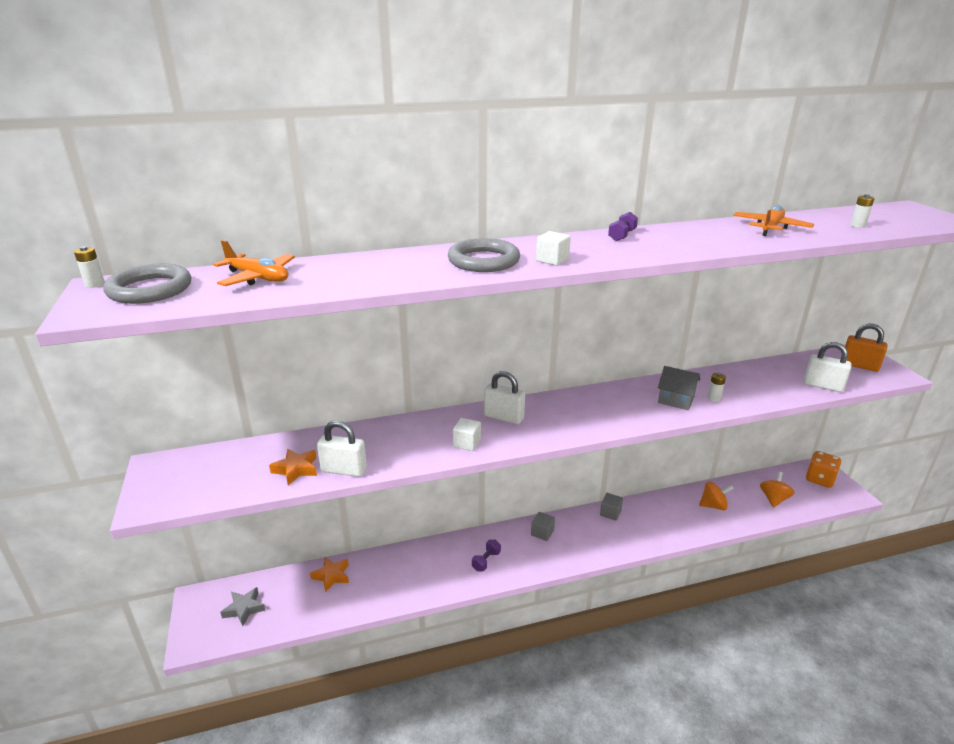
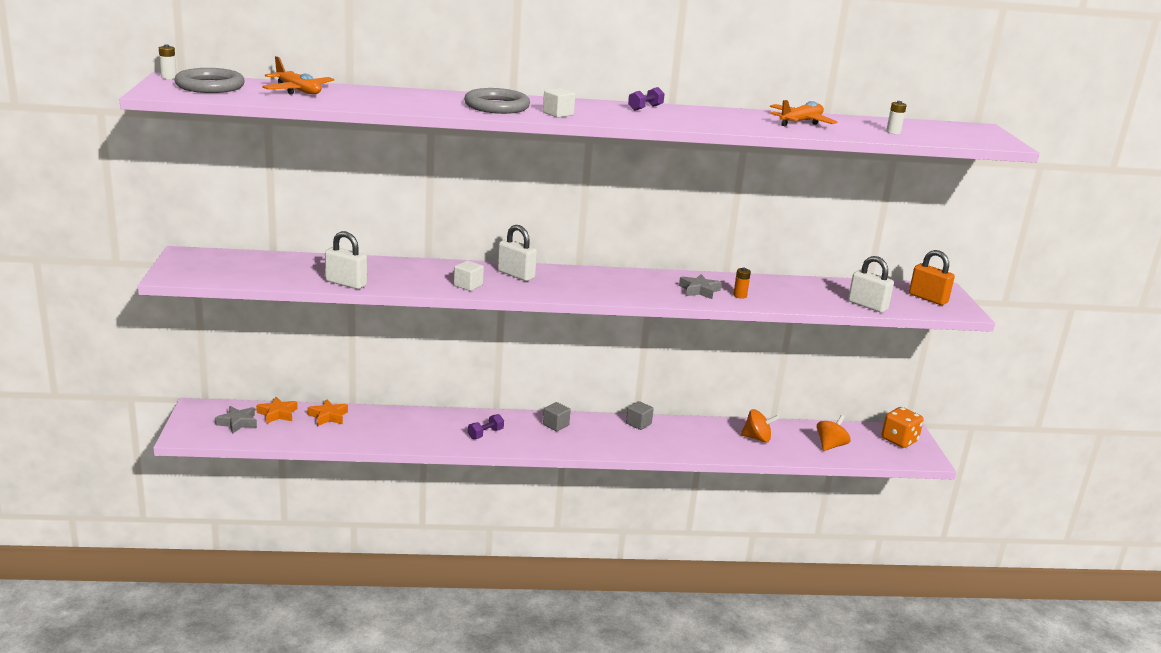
camera: 10 degrees right, 5 degrees down
(296, 469) = (304, 276): orange star -> orange star (277, 414)
(676, 400) = (699, 290): grey house -> grey star
(714, 398) = (740, 296): white battery -> orange battery

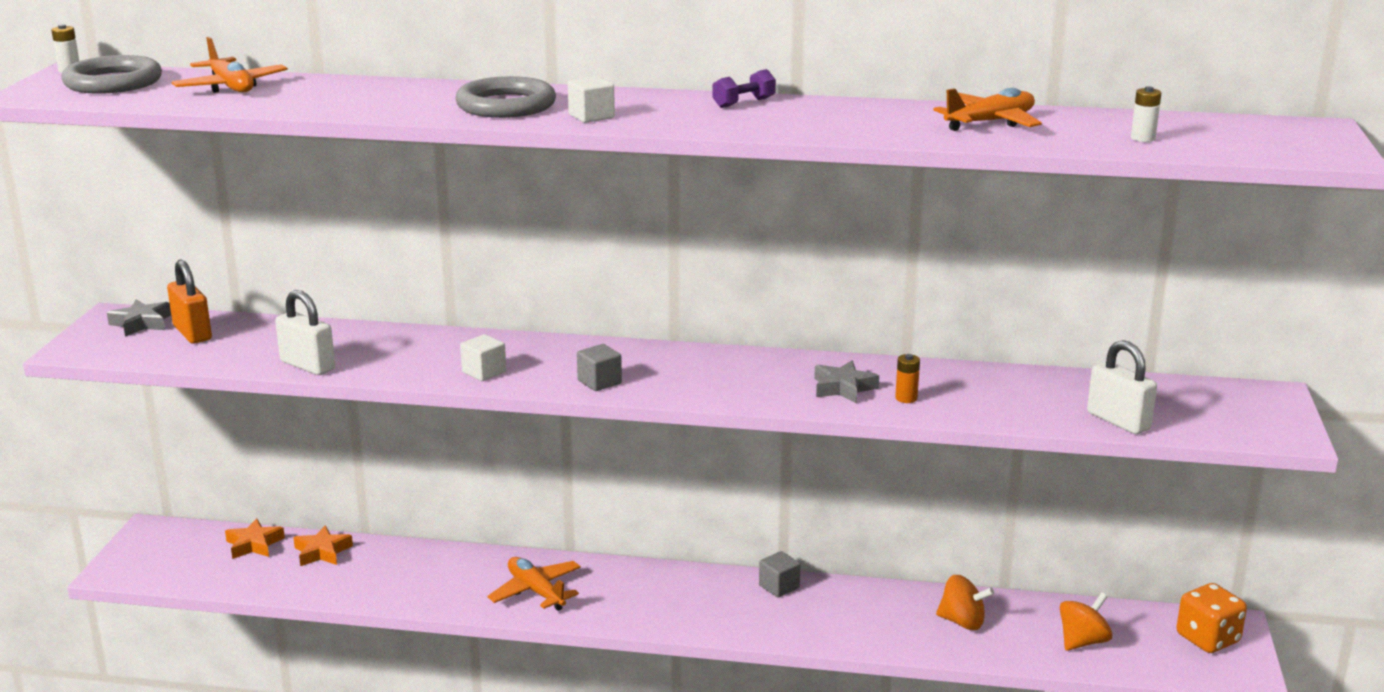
camera: 15 degrees right, 0 degrees up
(238, 423) = (194, 555): grey star -> grey star (141, 323)
(485, 434) = (536, 591): purple dumbbell -> orange plane
(516, 275) = (566, 356): white padlock -> none
(556, 425) = (649, 582): grey cube -> grey cube (599, 382)
(928, 298) = (1235, 410): orange padlock -> orange padlock (192, 333)

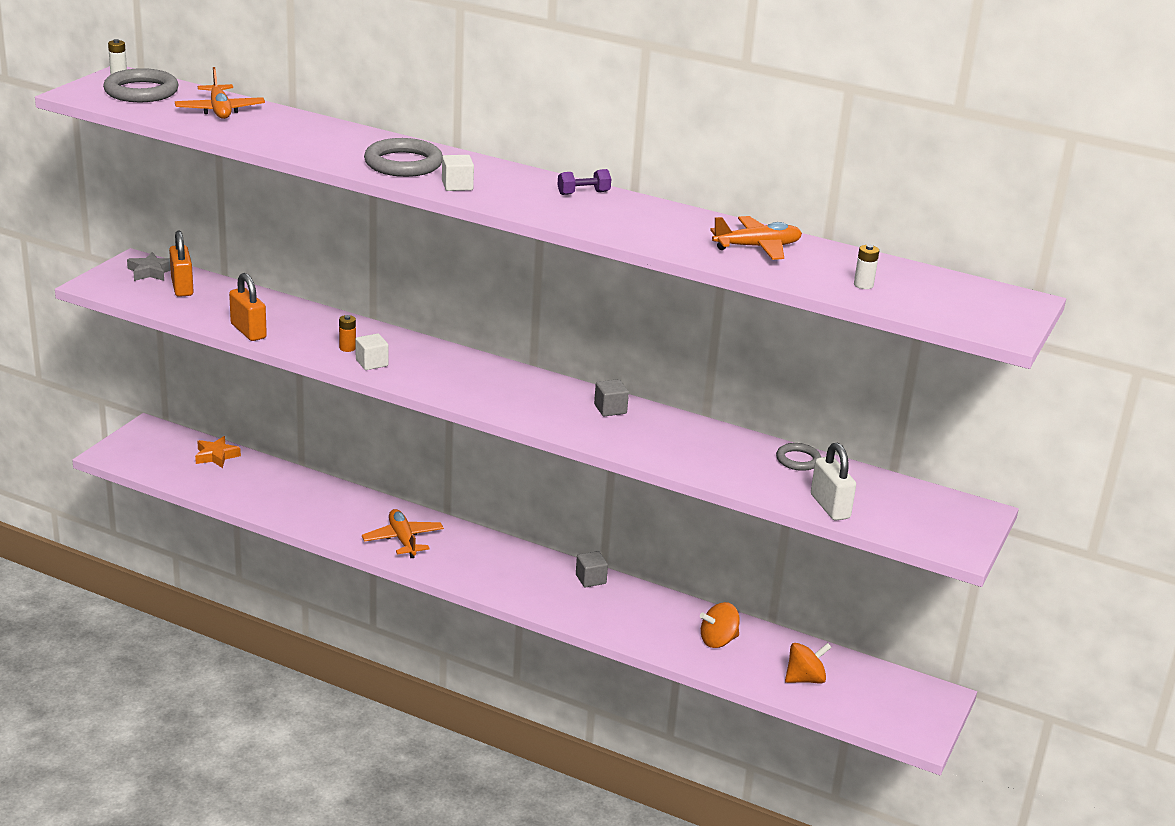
camera: 15 degrees right, 5 degrees up
(307, 365) = (248, 331): white padlock -> orange padlock
(322, 552) = (262, 473): orange star -> none
(599, 382) = (451, 389): grey cube -> grey cube (610, 409)
(843, 388) = (633, 433): grey star -> none
(906, 398) = (676, 452): orange battery -> orange battery (347, 348)
(962, 622) = (718, 640): orange spinning top -> orange spinning top turned 120 degrees clockwise
(1042, 380) = (798, 460): none -> grey ring
(1207, 639) = (910, 701): orange dice -> none

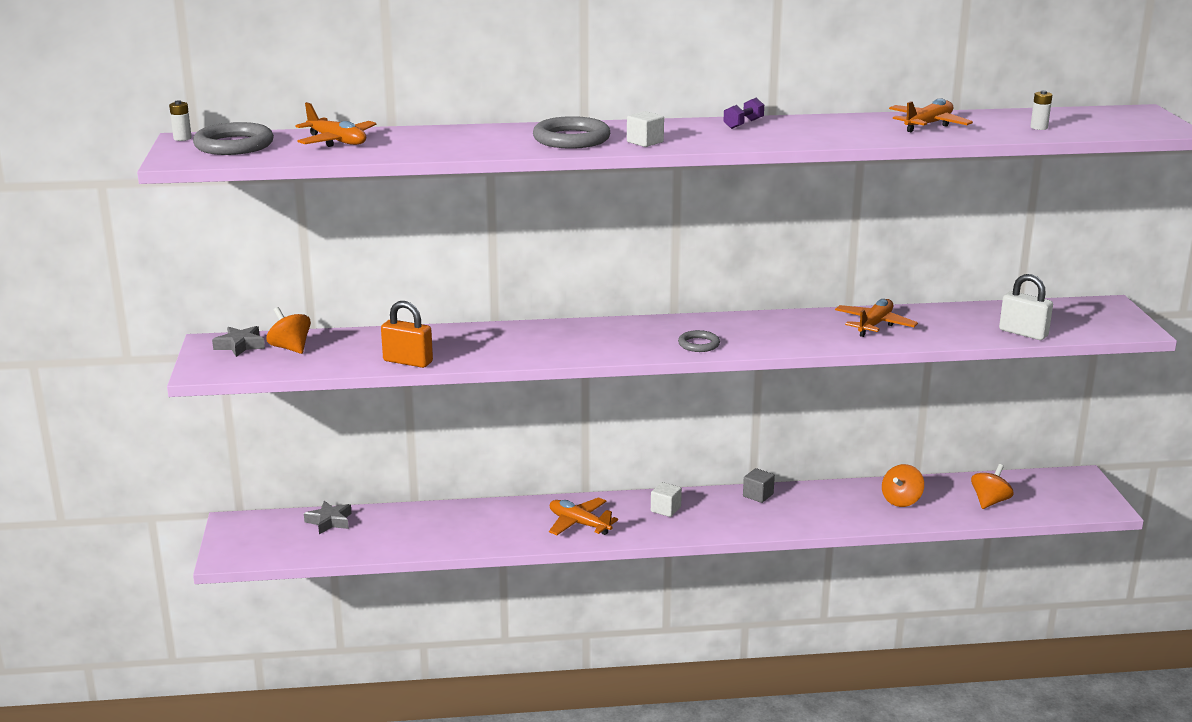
camera: 30 degrees left, 5 degrees down
(182, 287) = (290, 348): orange padlock -> orange spinning top
(216, 456) = (329, 521): orange star -> grey star
(347, 348) = (512, 347): orange battery -> none
(372, 363) = (550, 351): white cube -> white cube (665, 509)
(610, 409) = (779, 323): grey cube -> none
(696, 443) = (874, 325): none -> orange plane
(798, 460) = (954, 312): grey ring -> grey ring (698, 344)

